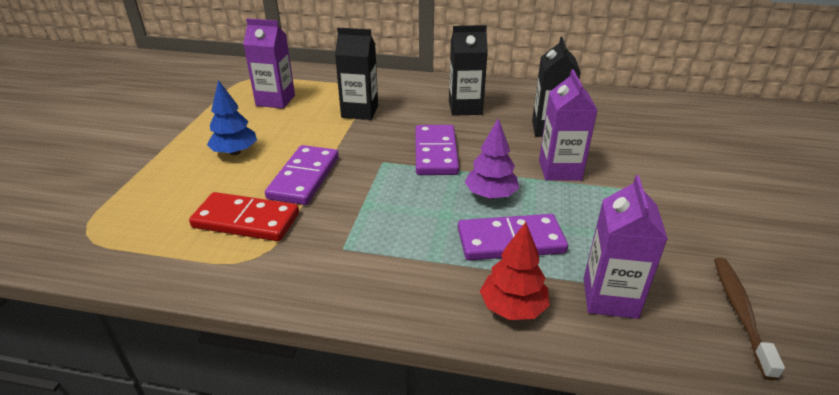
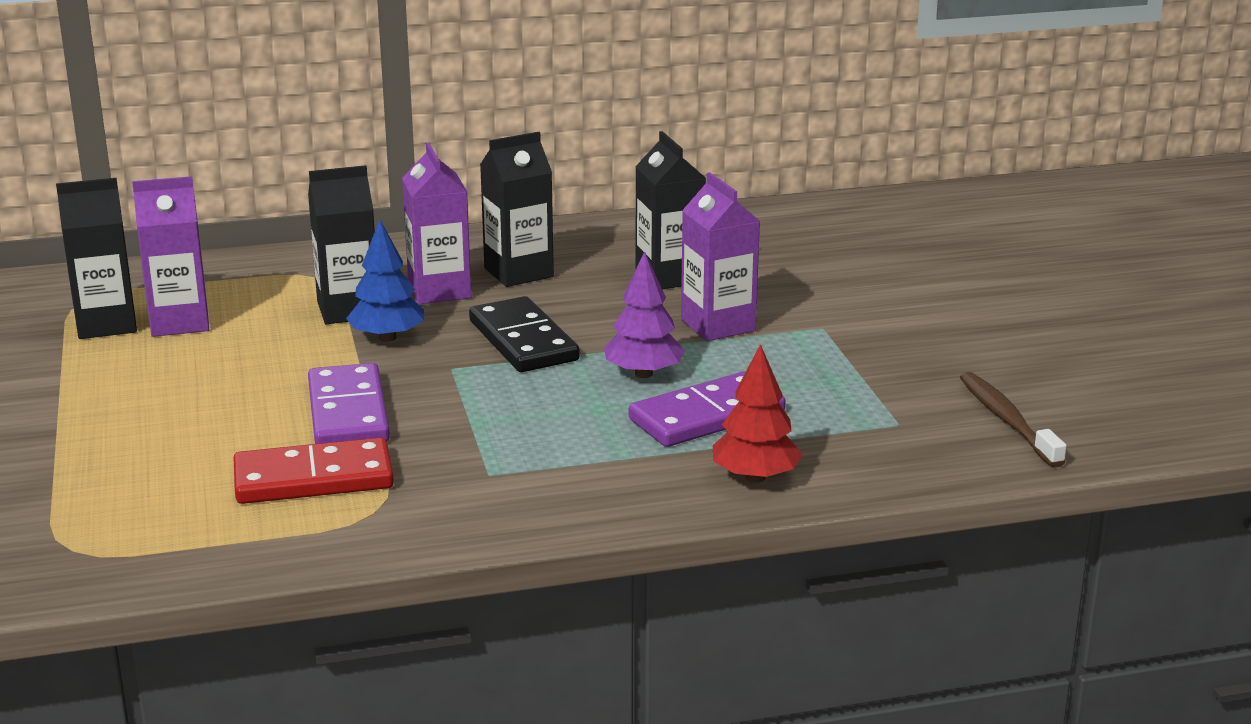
camera: 25 degrees left, 10 degrees down
(235, 152) = (194, 405): blue tree -> blue tree (387, 337)
(243, 94) = (106, 324): none -> black carton
(435, 153) = (523, 341): purple domino -> black domino
(610, 298) = (861, 441): purple carton -> purple carton (439, 291)

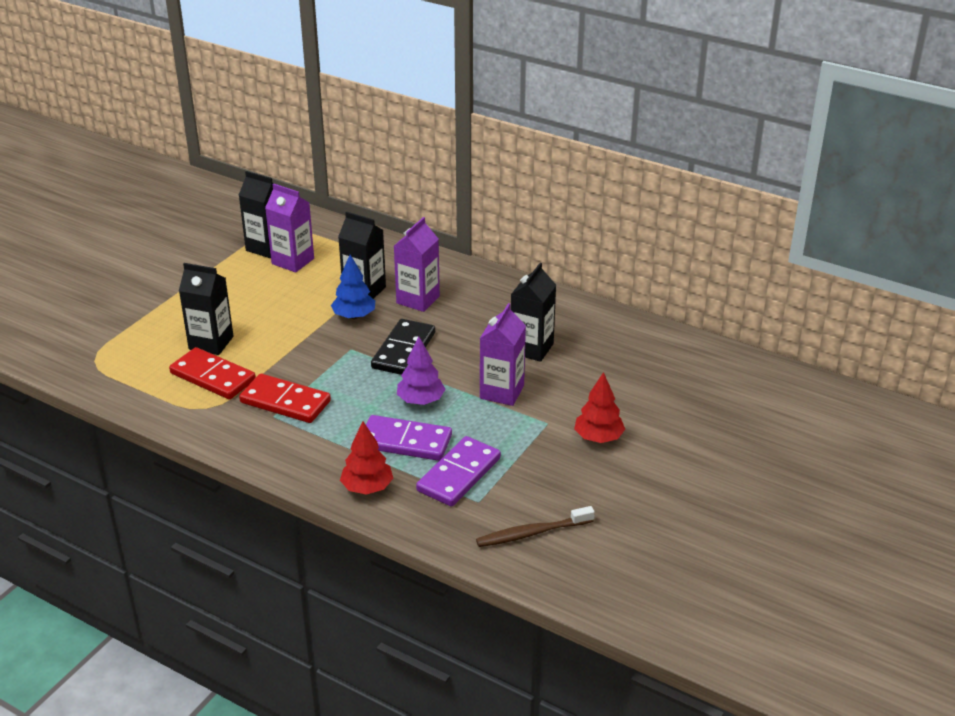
camera: 45 degrees right, 10 degrees up
(348, 412) = (276, 349): purple domino -> purple domino (459, 475)
(475, 454) = (285, 402): none -> red domino
(518, 272) = (469, 307): black carton -> black carton (211, 343)
(897, 315) = (598, 437): none -> red tree
(1007, 420) = (532, 533): brown toothbrush -> brown toothbrush turned 135 degrees counterclockwise

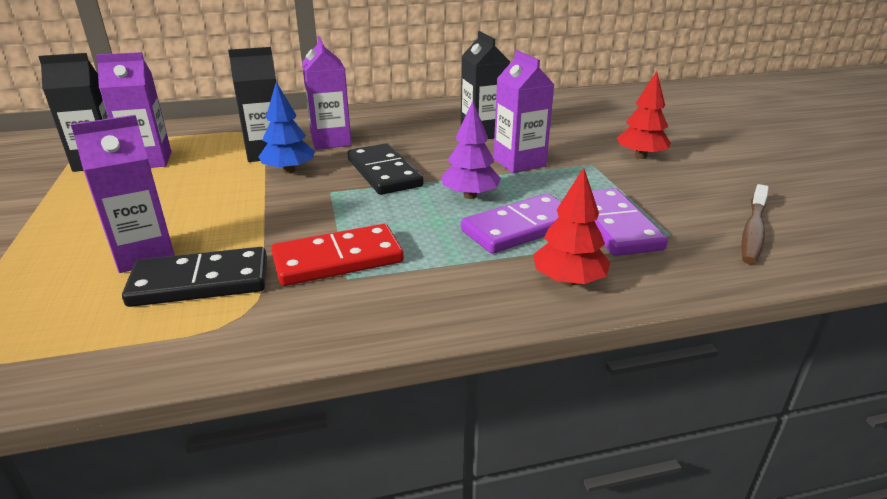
camera: 45 degrees left, 5 degrees down
(211, 343) = (145, 254): black carton -> purple carton
(212, 377) = (200, 282): red domino -> black domino

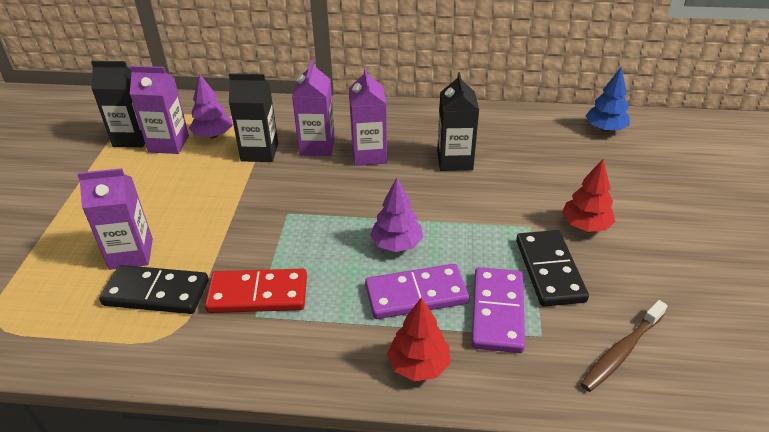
camera: 20 degrees right, 10 degrees up
(202, 148) = (213, 135): none -> purple tree
(289, 171) = (267, 179): blue tree -> blue tree (605, 129)
(383, 173) = (340, 198): black domino -> black domino (549, 270)
(519, 162) = (464, 210): purple carton -> purple carton (369, 155)

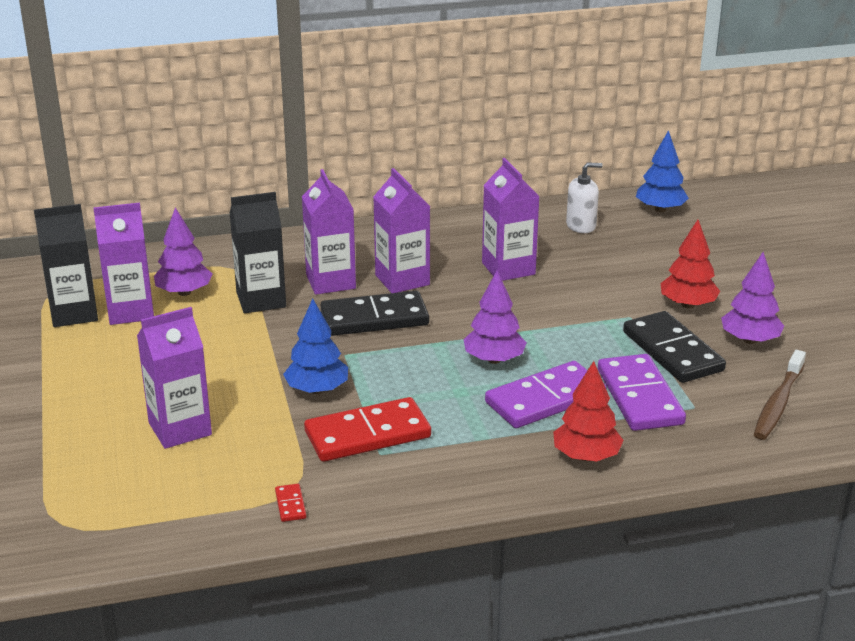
camera: 20 degrees left, 10 degrees down
(156, 293) = (244, 458): black domino -> black domino (374, 318)
(158, 349) = (290, 505): none -> red domino
(248, 241) = (317, 390): none -> blue tree
(455, 160) = (508, 268): black carton -> purple carton
(532, 132) = (581, 226): none -> white soap dispenser
(625, 274) = (749, 340): none -> purple tree

